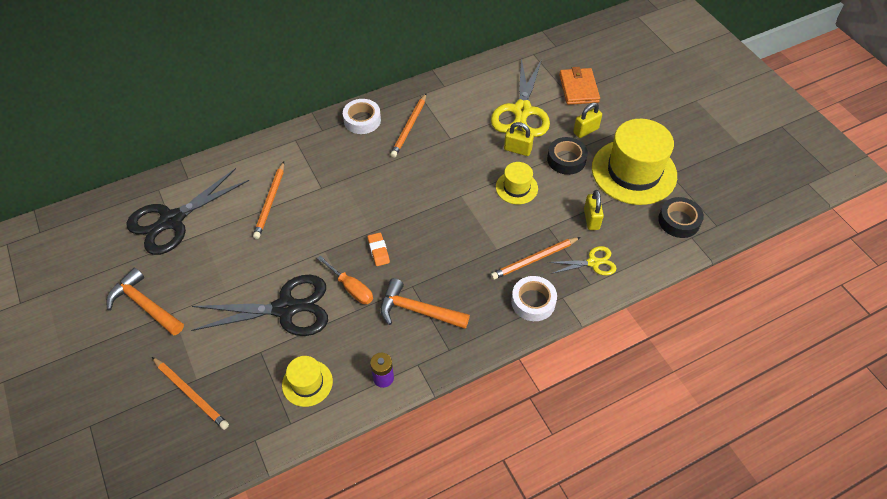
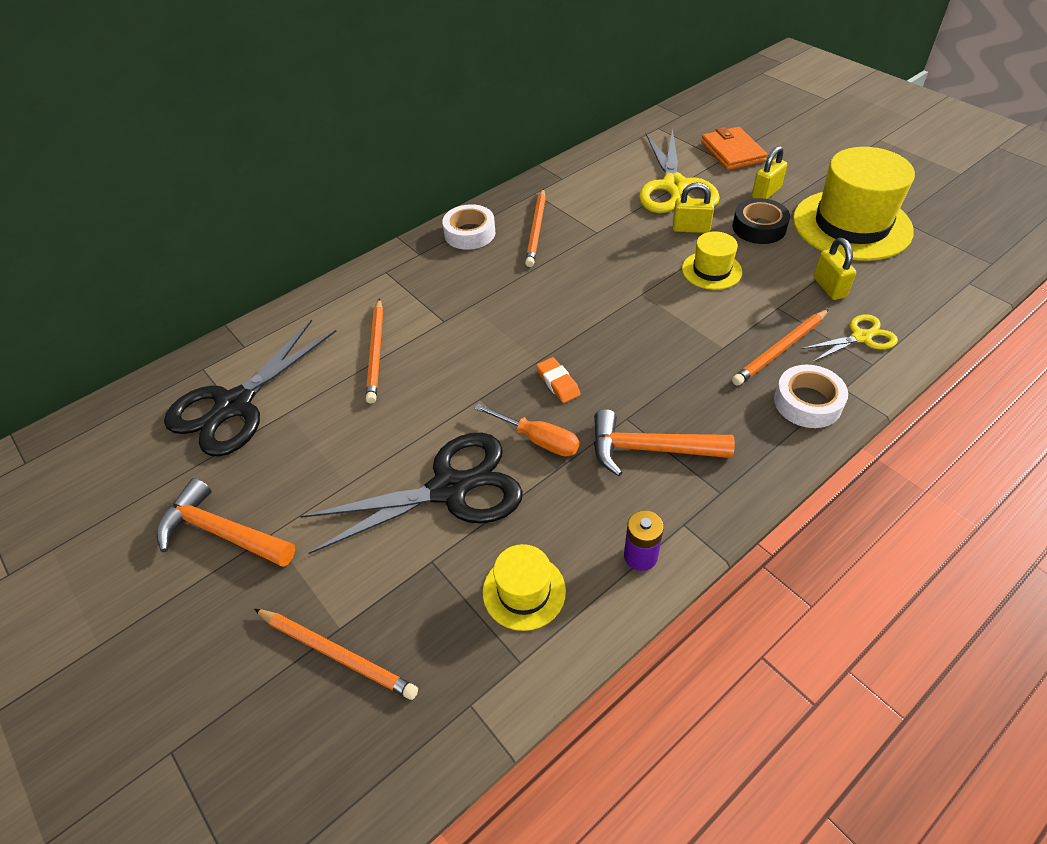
camera: 10 degrees left, 5 degrees down
(679, 221) = (941, 267): black tape -> none

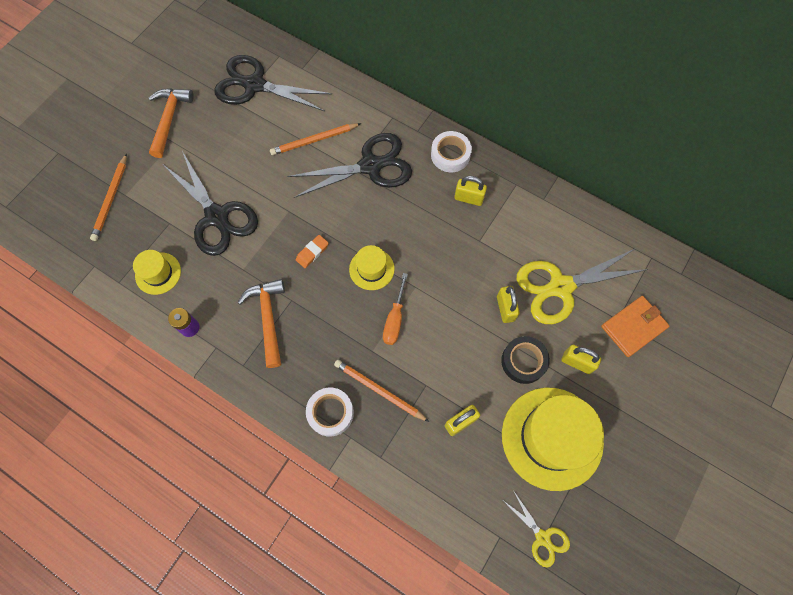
camera: 70 degrees right, 20 degrees up
(449, 303) = (370, 166): none -> black scissors
(536, 230) = (468, 198): orange pencil -> yellow padlock
(538, 440) = (262, 253): orange screwdriver -> orange screwdriver (395, 319)
(711, 270) = (456, 332): yellow hat -> yellow hat (371, 269)
(861, 337) = (407, 448): yellow scissors -> yellow scissors (542, 537)

